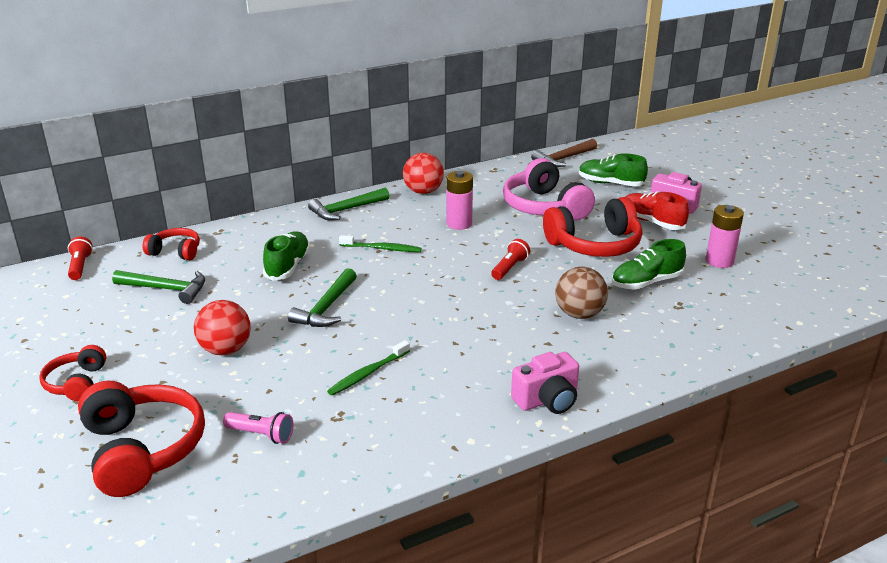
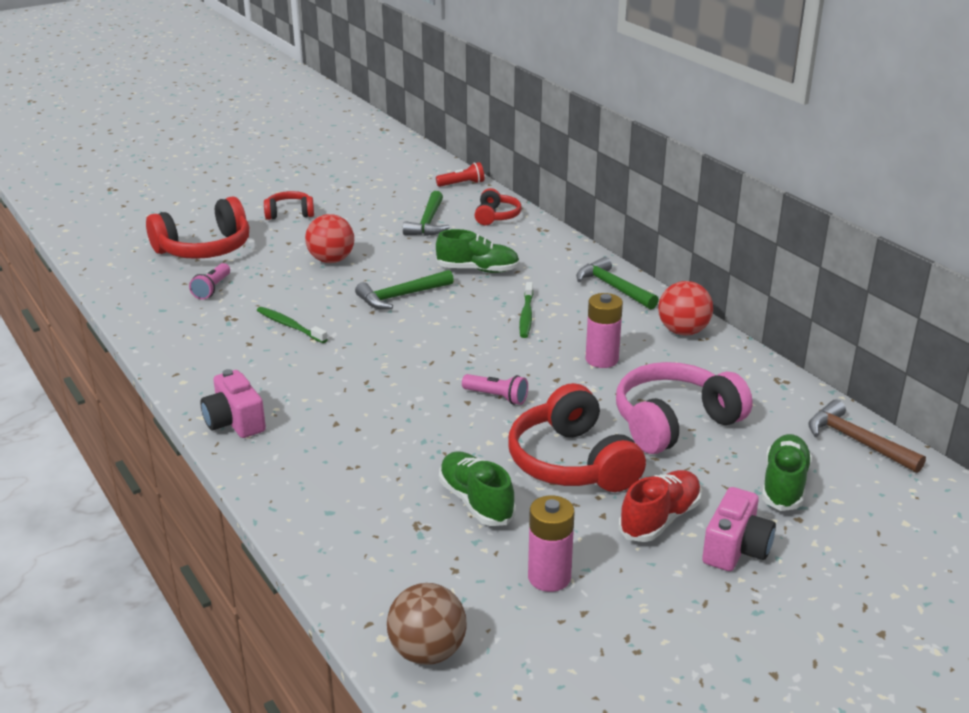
camera: 85 degrees right, 0 degrees up
(326, 308) = (401, 296): green hammer -> green hammer turned 45 degrees counterclockwise
(510, 268) = (497, 397): red flashlight -> pink flashlight
(579, 314) = (395, 445): brown ball -> brown ball (427, 652)

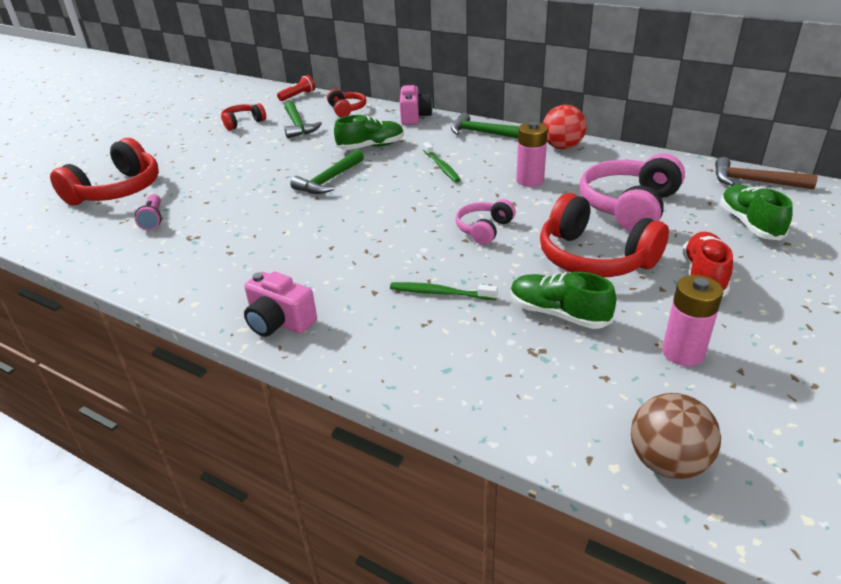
camera: 25 degrees left, 5 degrees up
(289, 213) = (173, 146): red headphones -> red headphones (243, 123)
(290, 326) = (255, 228): green toothbrush -> green toothbrush (440, 293)
(331, 260) = (243, 170): red ball -> none
(497, 397) = (484, 229): pink flashlight -> pink headphones
(736, 549) = (777, 278): pink camera -> pink camera (414, 117)

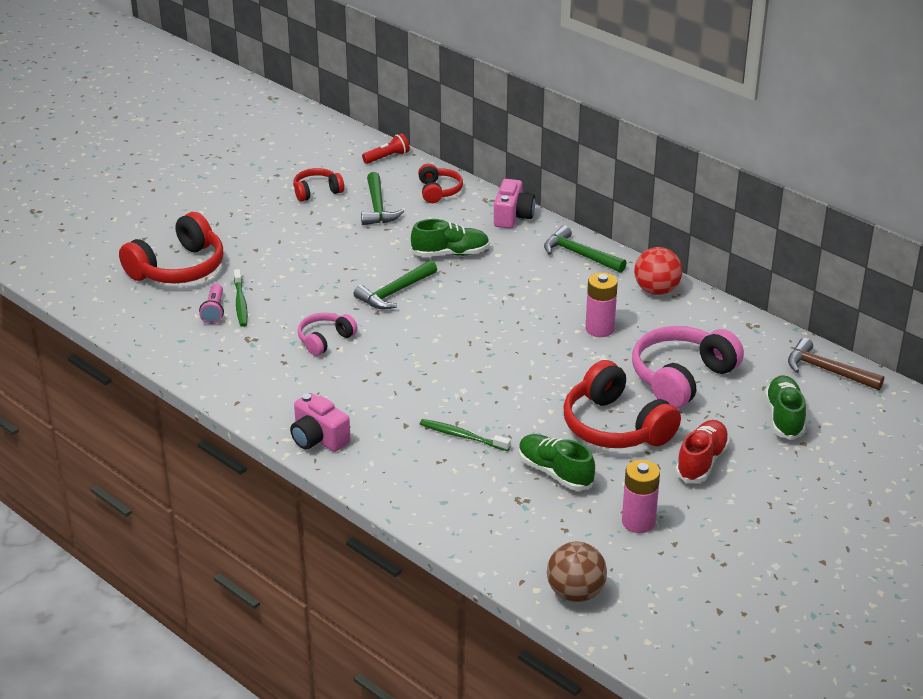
camera: 10 degrees right, 0 degrees up
(441, 167) = (516, 295): green toothbrush -> green toothbrush (240, 303)
(484, 229) = (528, 379): pink headphones -> pink headphones (325, 340)

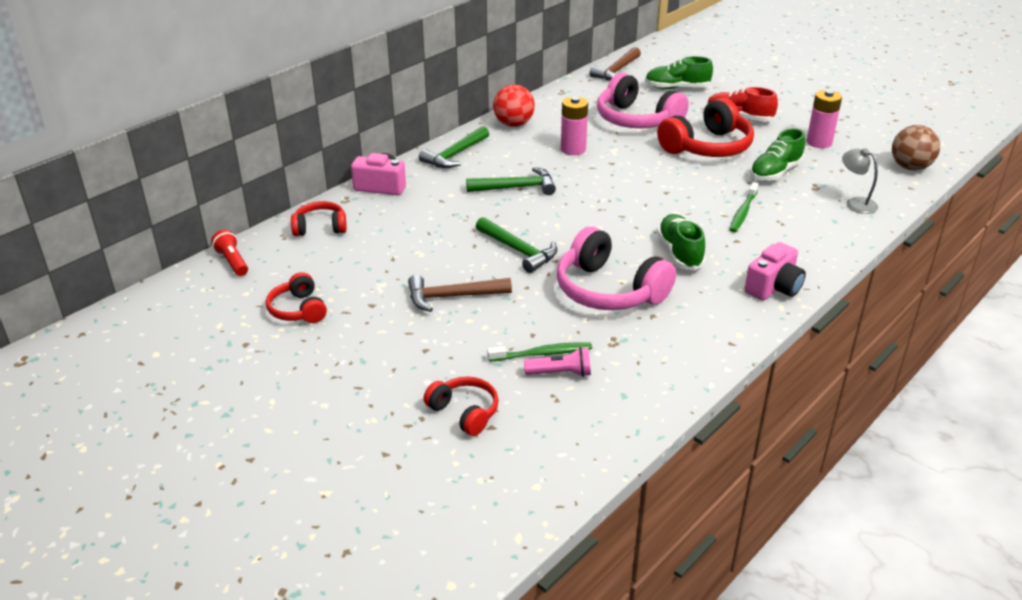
camera: 90 degrees left, 0 degrees up
(178, 268) = (464, 412): red headphones -> red headphones, size x0.55
(325, 259) = (452, 297): none -> brown hammer
(325, 340) = (609, 290): pink headphones -> pink headphones, size x1.83
(378, 207) = (346, 265): green hammer -> green hammer (516, 187)
(450, 253) = (447, 220): green shoe -> green shoe (680, 253)
(482, 525) = (855, 203): none -> grey lamp

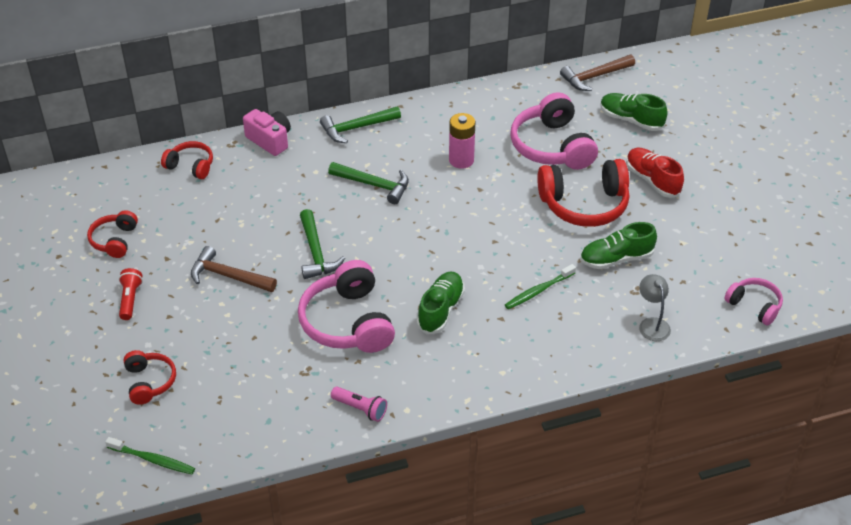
camera: 30 degrees right, 10 degrees up
(232, 261) = (105, 175): red flashlight -> red flashlight (130, 299)
(513, 124) = (437, 110): red ball -> none
(542, 354) = (245, 357): green toothbrush -> green toothbrush (152, 459)
(561, 373) = (242, 381): pink flashlight -> pink flashlight (360, 409)
(773, 287) = (481, 379): pink camera -> none
(819, 142) = (697, 240): pink battery -> none
(910, 167) = (754, 306): brown ball -> pink headphones

